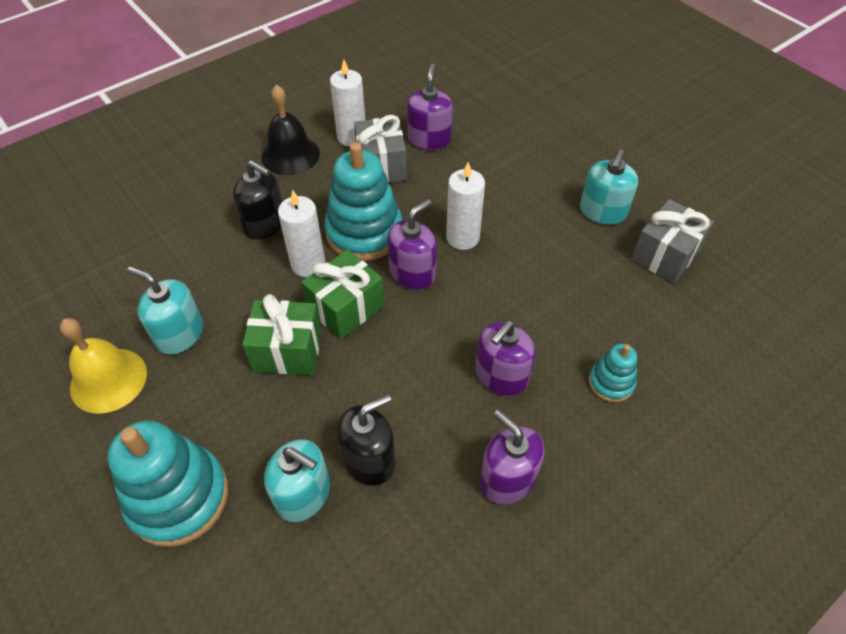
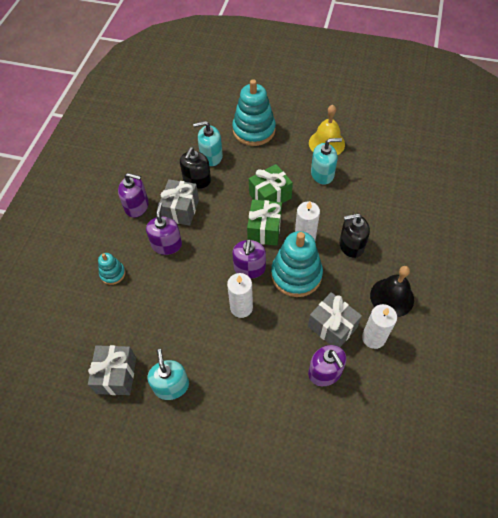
camera: 145 degrees right, 5 degrees up
(438, 420) = (181, 210): none -> grey gift

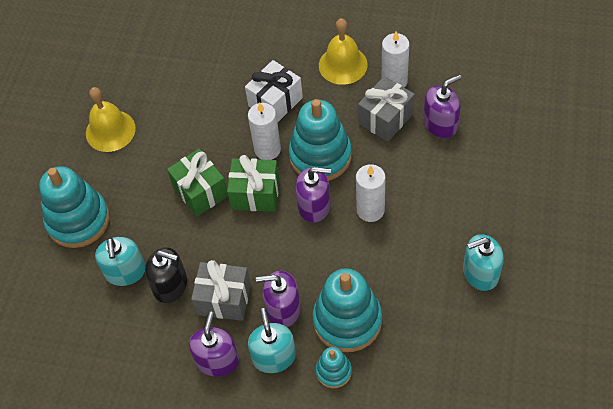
camera: 90 degrees left, 0 degrees up
(116, 375) = (477, 337): grey gift -> none
(149, 285) = (347, 320): none -> turquoise stacking toy
(322, 174) = (164, 134): turquoise soap dispenser -> turquoise soap dispenser (274, 357)
(351, 245) = (275, 102): black soap dispenser -> white gift
(392, 297) = (343, 65): black bell -> yellow bell

